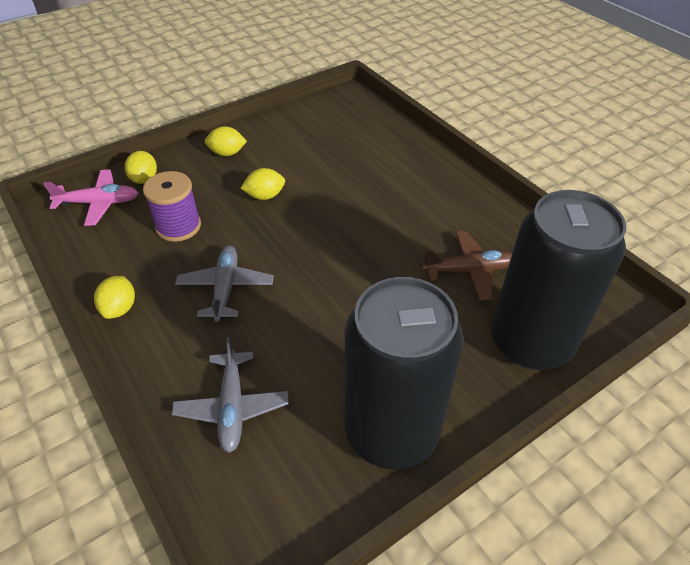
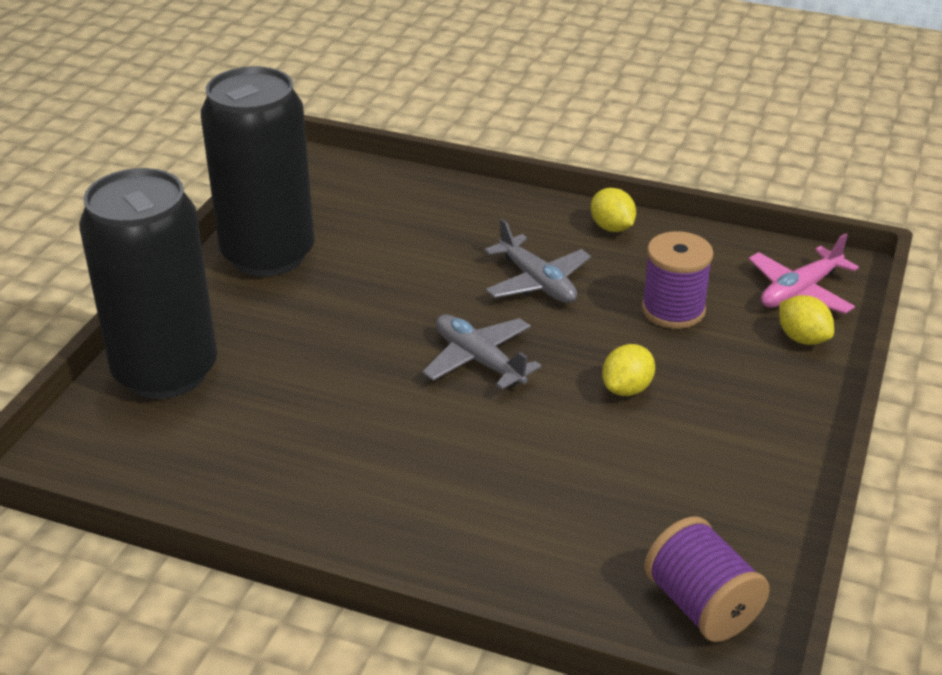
camera: 145 degrees right, 10 degrees down
(227, 153) = (763, 422): yellow lemon -> none
(232, 407) = (420, 216): grey plane -> grey plane (479, 360)
(346, 110) = (701, 605): none -> purple spool
(469, 270) = (278, 416): brown plane -> none

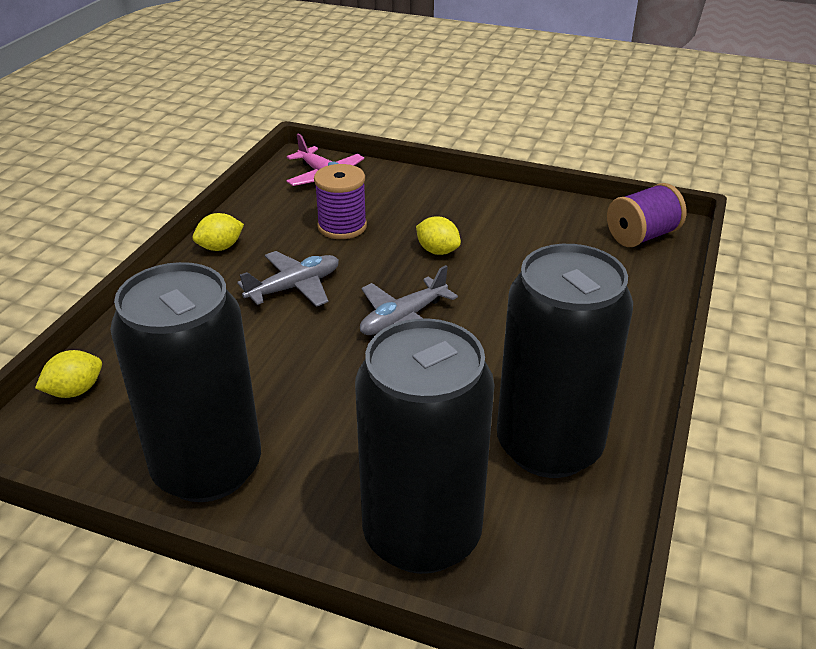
camera: 90 degrees left, 0 degrees up
(258, 459) = (549, 446): none -> black can
(802, 338) = (380, 181): yellow lemon -> yellow lemon (75, 391)

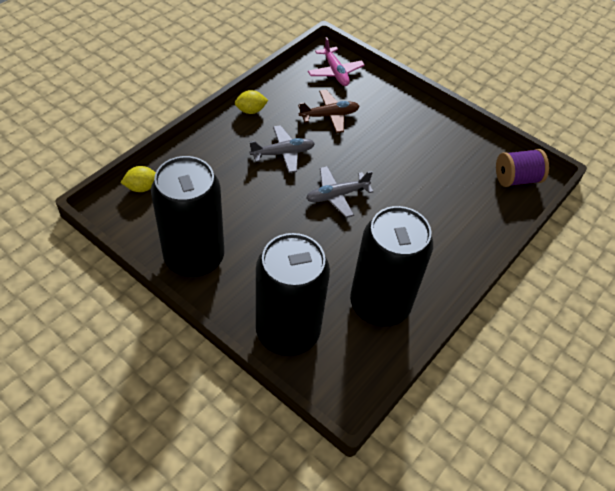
camera: 15 degrees right, 15 degrees up
(342, 226) = (329, 116): purple spool -> brown plane
(437, 251) = (379, 152): yellow lemon -> none

